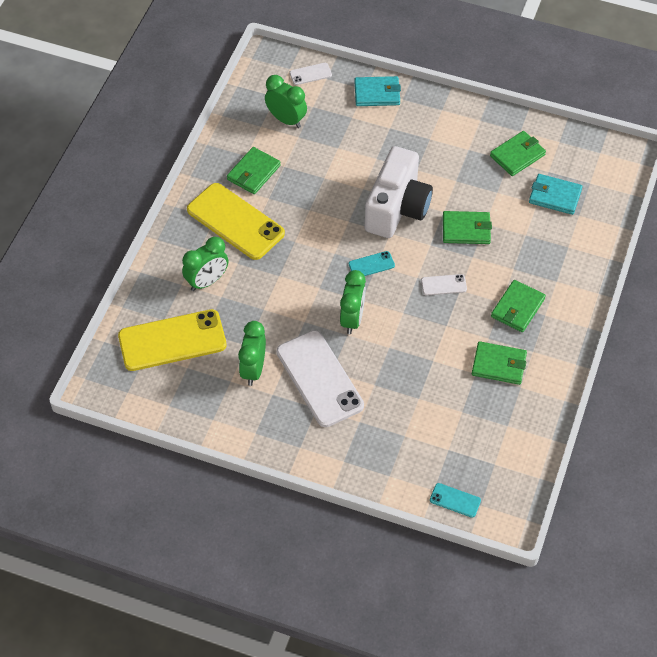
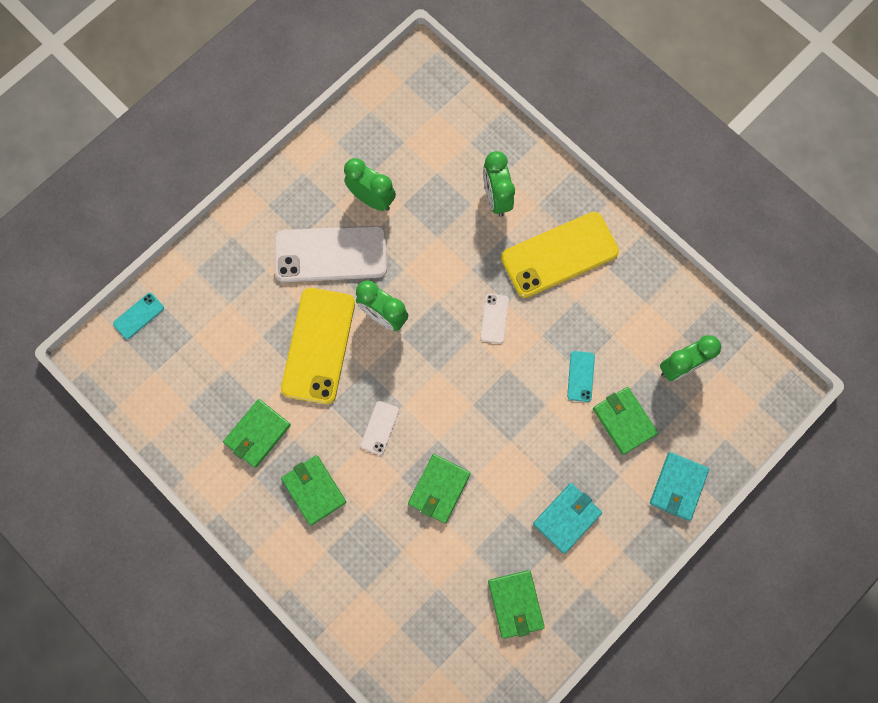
camera: 115 degrees right, 20 degrees up
(172, 341) = (441, 140): yellow phone -> yellow phone (318, 345)
(253, 172) = (618, 300): green wallet -> green wallet (624, 421)
(310, 74) = (739, 424): white phone -> white phone (494, 318)
(371, 265) = (440, 366): turquoise phone -> turquoise phone (580, 376)
(397, 208) = (502, 428): white camera -> none
(555, 196) = (438, 615): turquoise wallet -> turquoise wallet (566, 518)

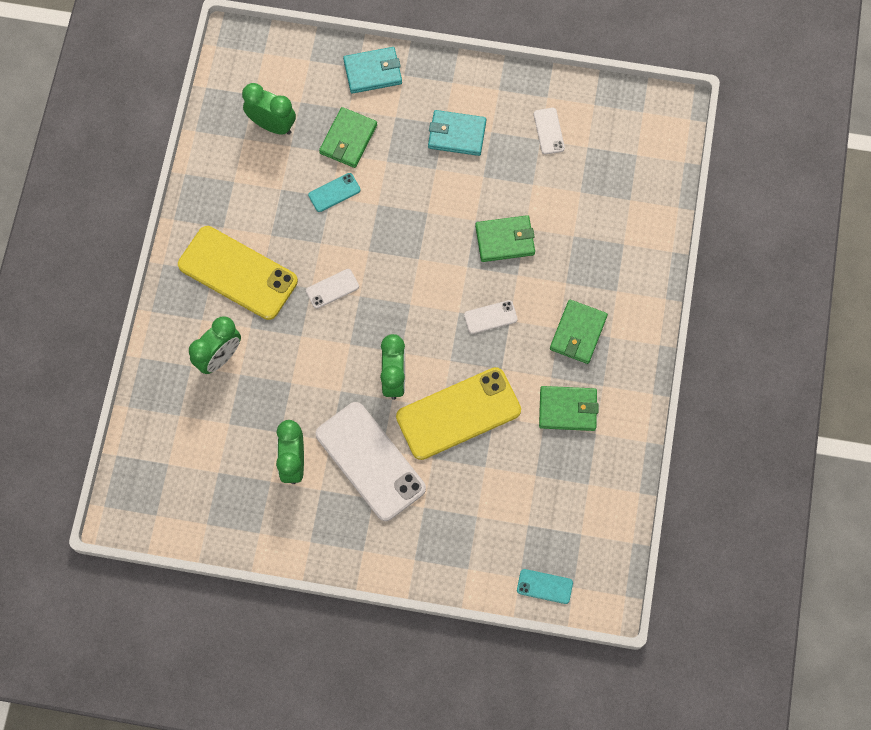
camera: 125 degrees left, 5 degrees down
(515, 603) = (548, 131): green wallet -> white phone

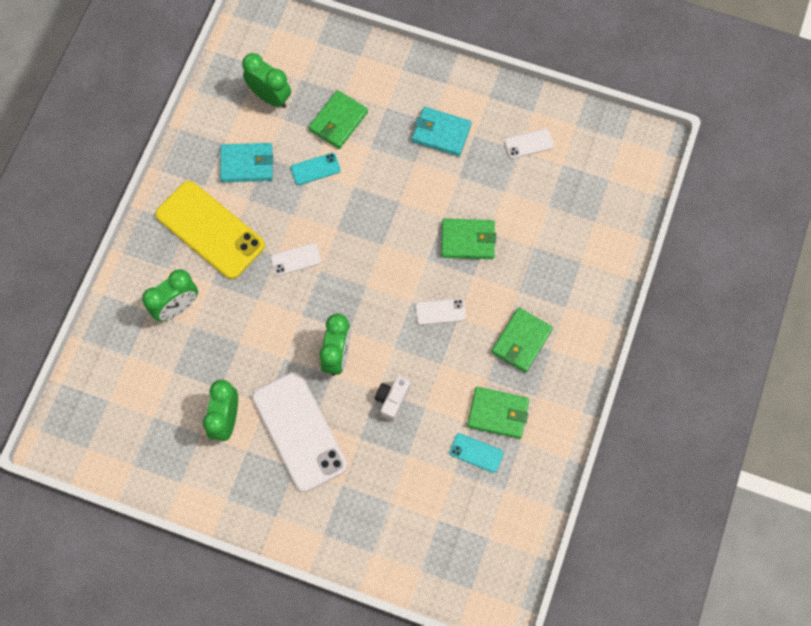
camera: 10 degrees right, 0 degrees up
(373, 72) = (373, 62): turquoise wallet -> turquoise wallet (247, 164)
(458, 414) = (392, 400): yellow phone -> white camera
(544, 586) = (443, 583): turquoise phone -> turquoise phone (476, 453)
(548, 131) = (528, 143): white phone -> white phone turned 75 degrees clockwise

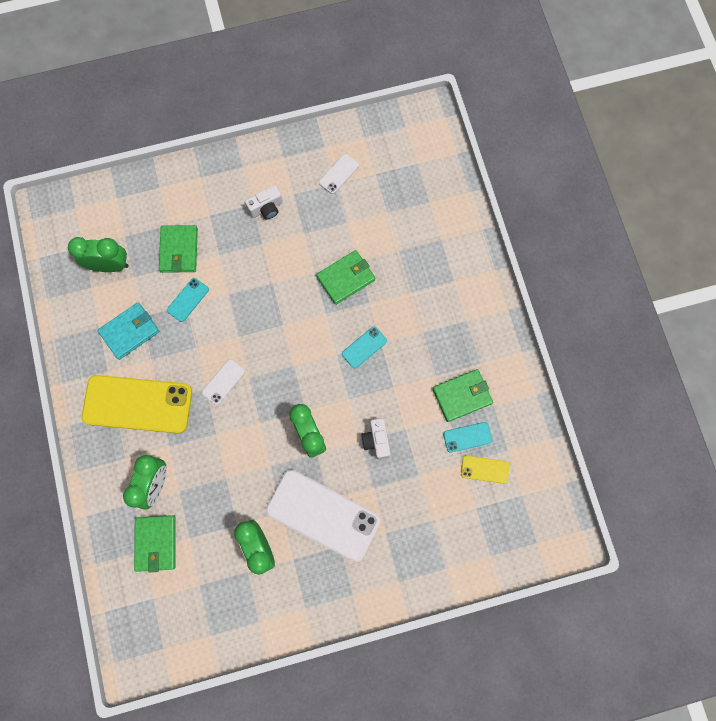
camera: 35 degrees left, 5 degrees up
(440, 312) = (364, 347): white phone -> turquoise phone
(441, 133) = (266, 208): turquoise wallet -> white camera
(471, 492) = (484, 469): none -> yellow phone
(521, 341) = (440, 329): green wallet -> green wallet (156, 543)

